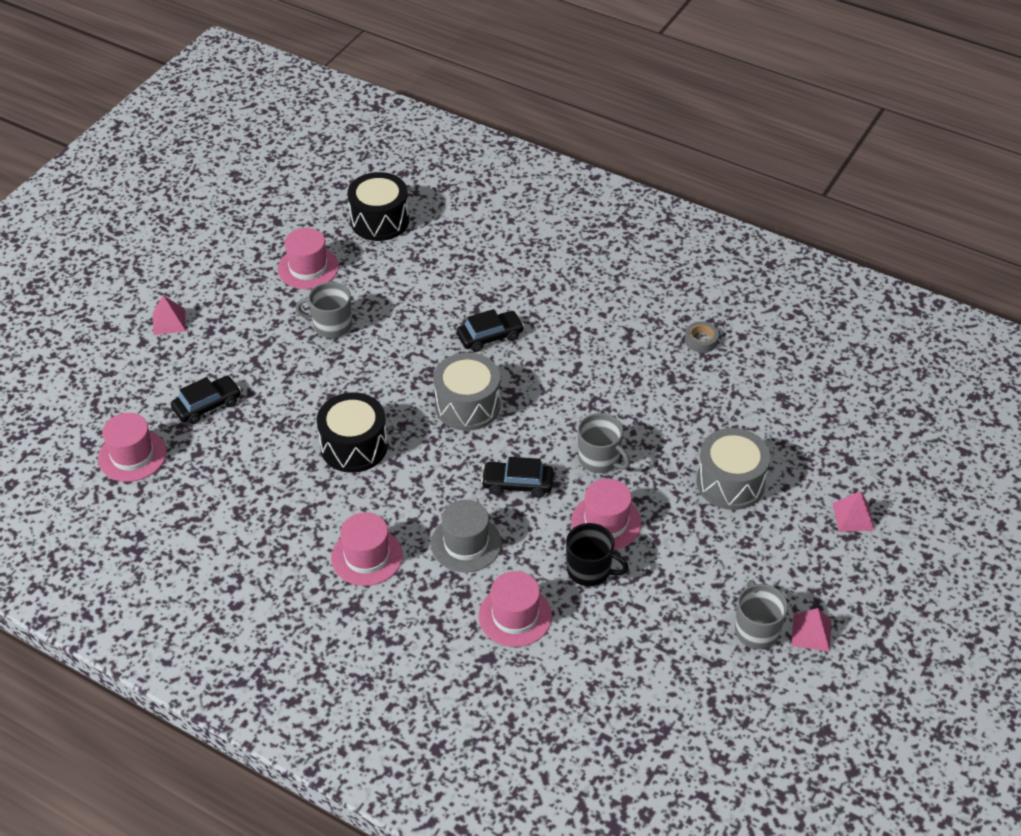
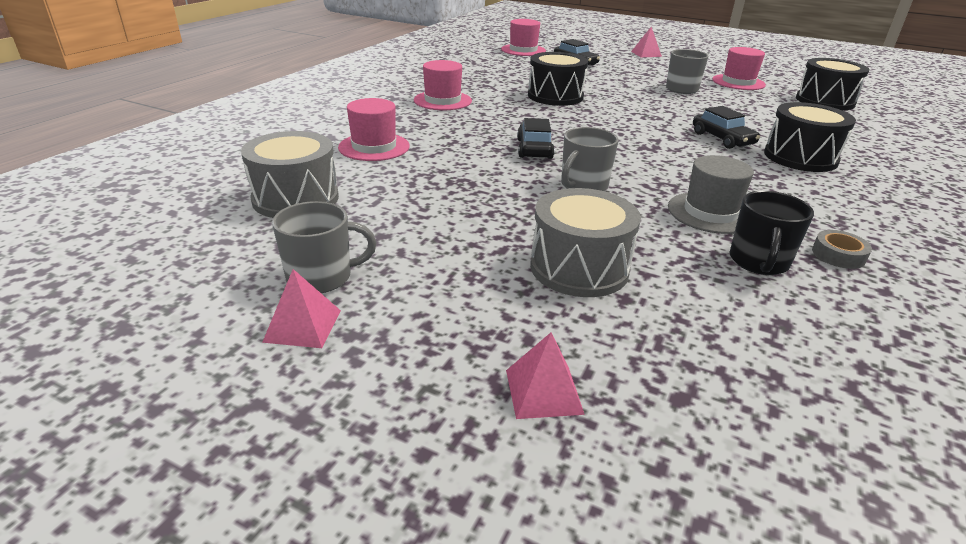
camera: 85 degrees right, 15 degrees down
(466, 543) = (458, 130): grey hat -> grey hat (710, 213)
(467, 405) = (624, 130): grey drum -> grey drum (296, 198)
(533, 297) = (800, 157): none -> black drum
(590, 570) = (426, 178): black mug -> black mug (758, 262)
(606, 522) = (493, 187): pink hat -> none

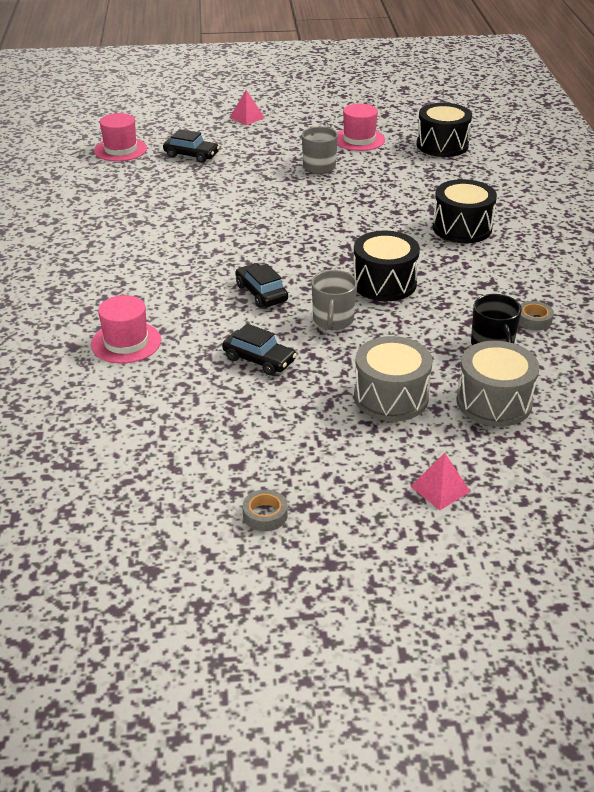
camera: 30 degrees left, 5 degrees up
(296, 198) = (129, 422): grey drum -> grey drum (494, 402)
(303, 326) = (265, 515): pink pyramid -> grey tape
(321, 277) = (234, 478): grey mug -> none
(442, 100) = (121, 259): pink hat -> none
(555, 96) = (218, 216): black drum -> black drum (384, 283)
(710, 213) = (437, 313): grey hat -> none
(722, 139) = (395, 226): black car -> black car (259, 359)

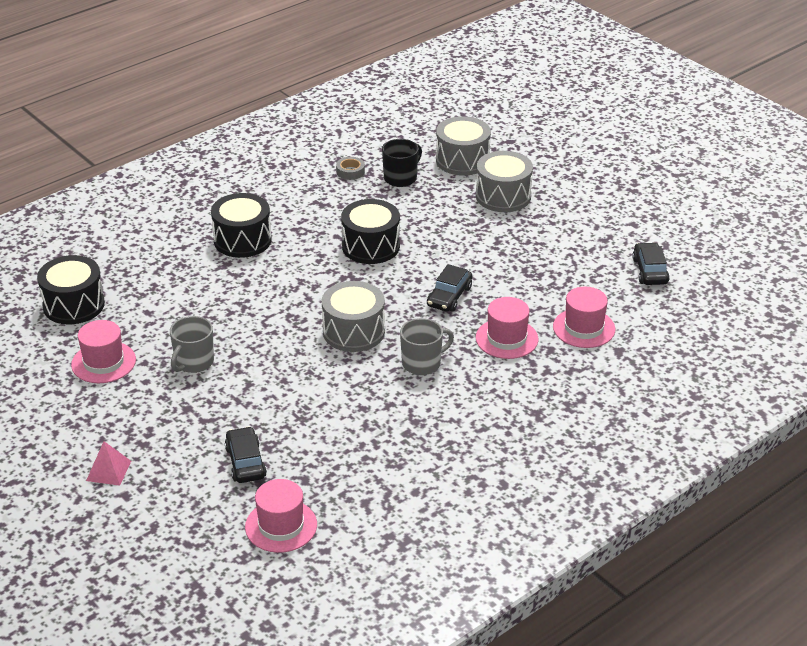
camera: 125 degrees left, 0 degrees up
(169, 297) = (506, 338): none -> pink hat
(259, 359) = (529, 261): black car -> black car (650, 271)
(265, 515) = (655, 199): grey tape -> none
(272, 234) = (353, 332): none -> grey drum
(333, 320) = (446, 250): grey mug -> grey mug (422, 363)
(440, 489) = (562, 154): pink pyramid -> none

